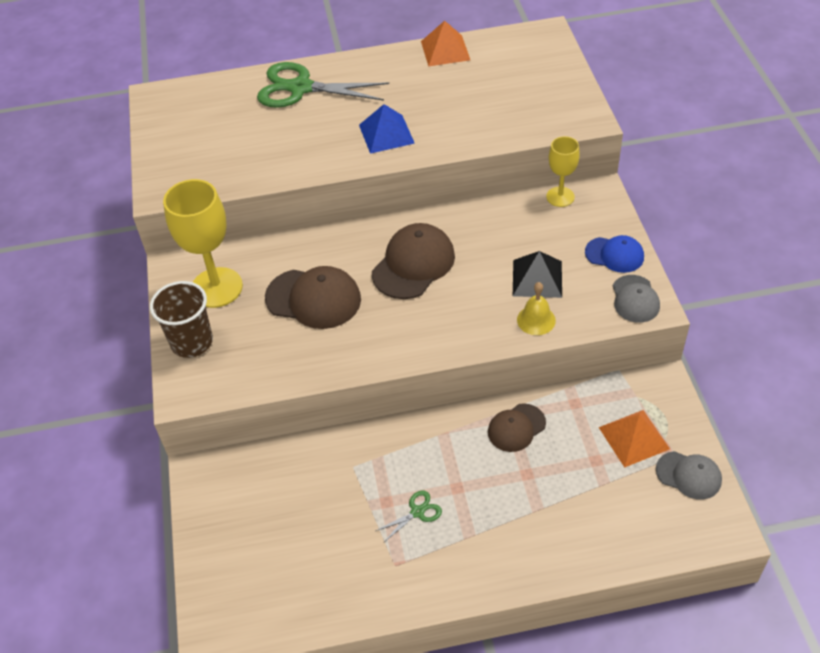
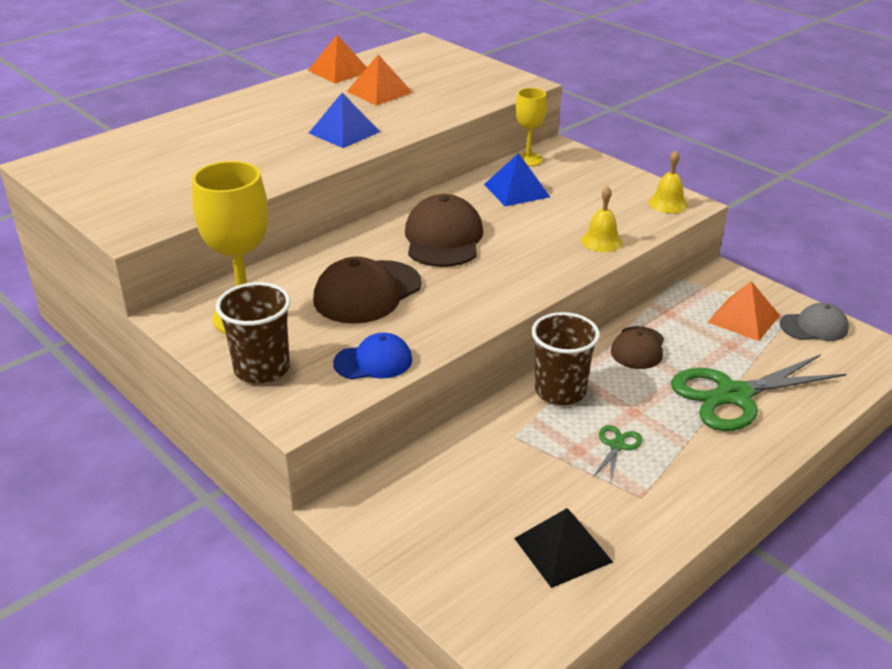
camera: 35 degrees left, 15 degrees down
(300, 88) = (215, 123): green scissors -> green scissors (734, 395)
(313, 299) = (367, 292): brown cap -> brown cap turned 150 degrees clockwise
(420, 441) = (560, 391): none -> brown cup
(455, 90) = (379, 92): none -> orange pyramid
(517, 231) = (516, 190): none -> blue pyramid
(537, 278) = (570, 214): black pyramid -> black pyramid (563, 550)
(614, 255) = (617, 182): blue cap -> blue cap (373, 361)
(635, 299) = (668, 203): grey cap -> yellow bell

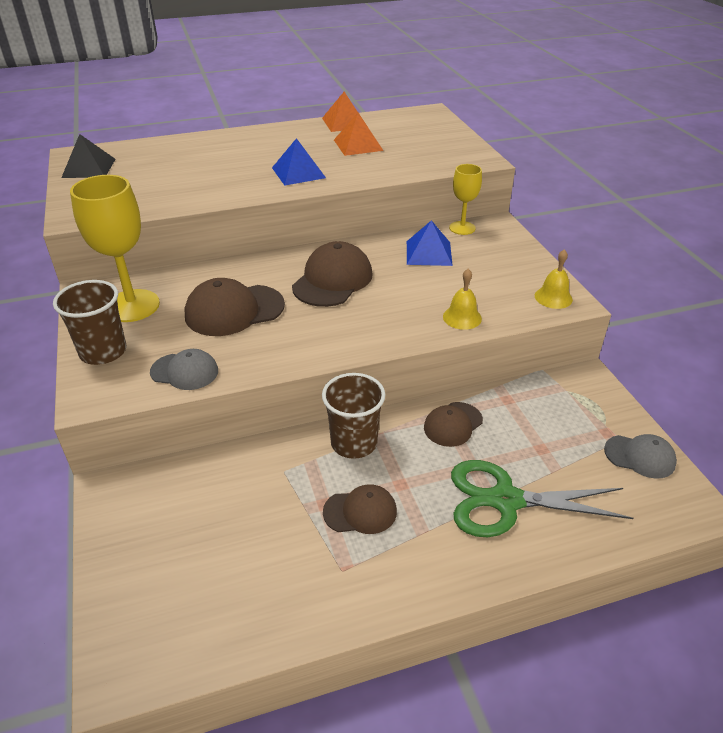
camera: 25 degrees right, 5 degrees up
(373, 361) = (185, 371): blue cap -> grey cap
(563, 550) = (236, 594): black pyramid -> black pyramid (89, 168)
(617, 446) = (360, 512): green scissors -> brown cap
(743, 318) = (574, 426): orange pyramid -> none

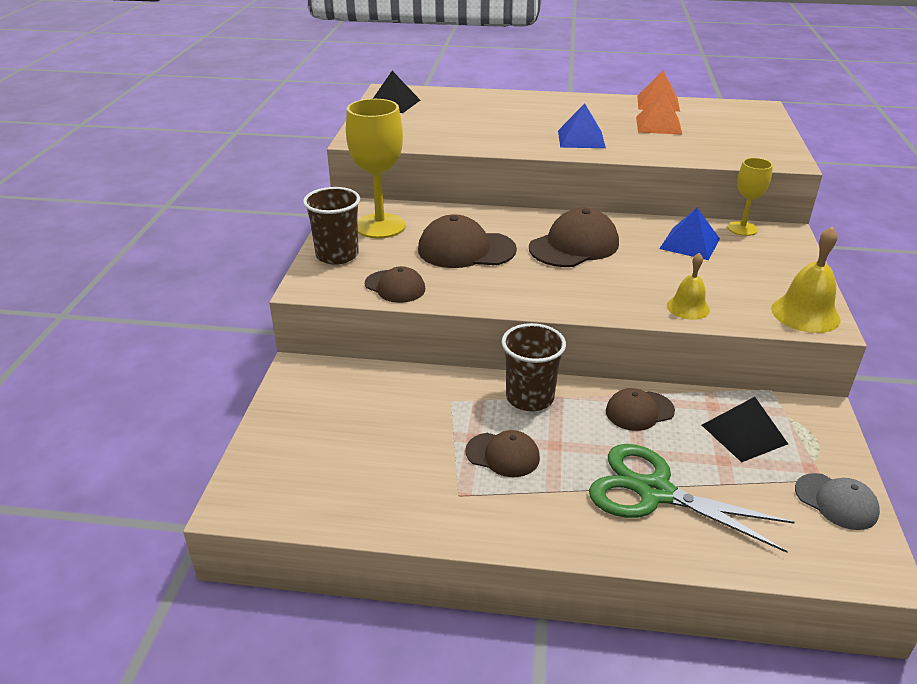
camera: 25 degrees right, 5 degrees down
(185, 371) = (395, 287): grey cap -> brown cap
(544, 418) = (744, 434): none -> black pyramid
(553, 297) = (805, 314): yellow bell -> yellow bell, size x1.54

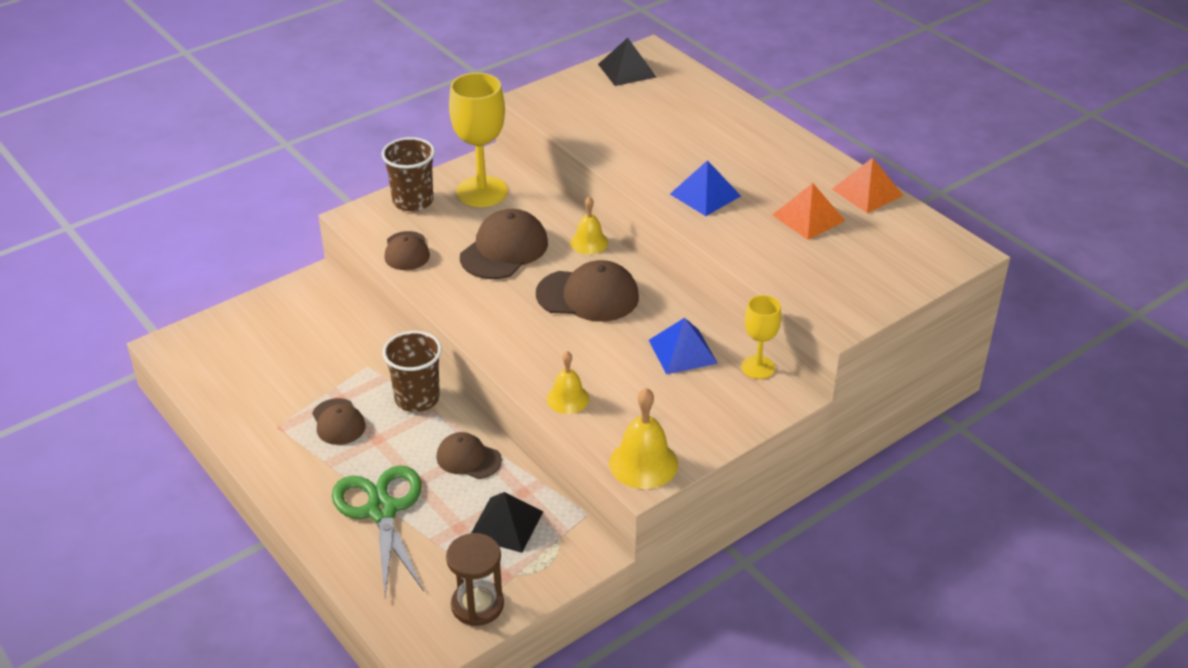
camera: 45 degrees right, 5 degrees up
(466, 249) = (504, 250): brown cap -> brown cap turned 75 degrees clockwise
(513, 218) = (589, 242): none -> yellow bell
(836, 501) = (477, 605): grey cap -> brown hourglass

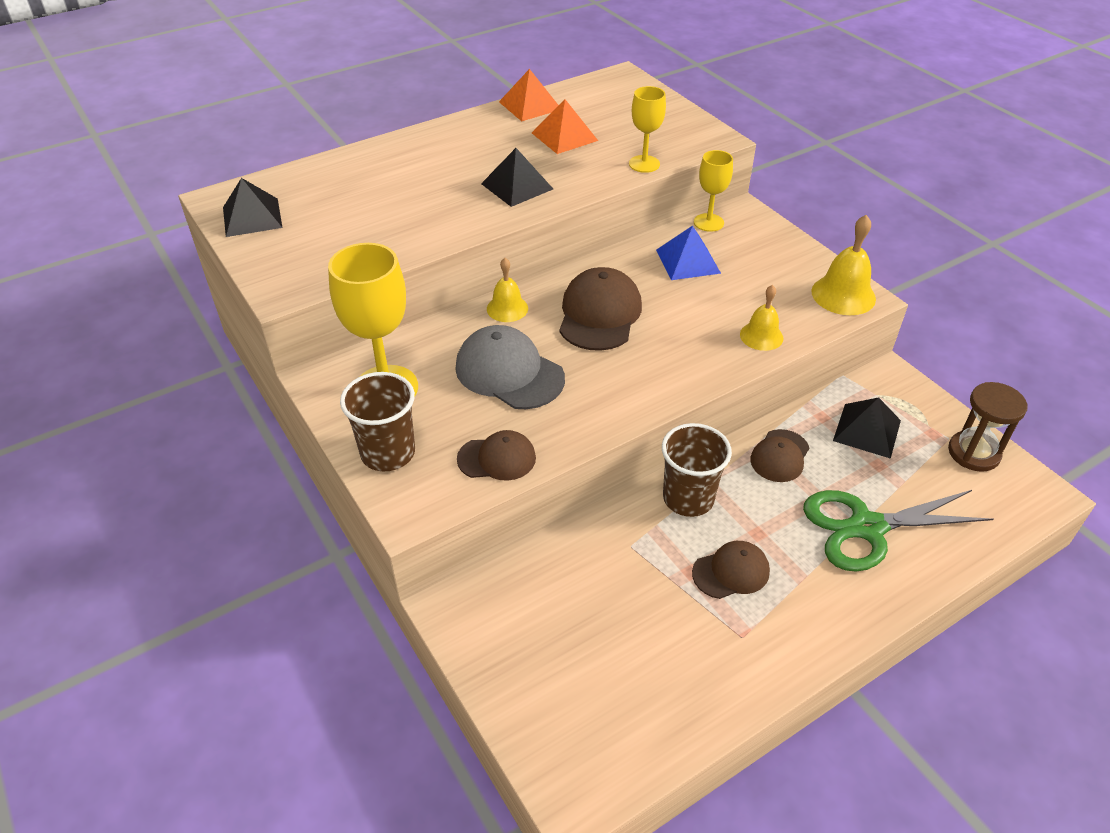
camera: 85 degrees left, 5 degrees up
(504, 250) = (509, 372): brown cap -> grey cap
(705, 195) = (517, 186): blue pyramid -> black pyramid
(768, 271) = (644, 164): none -> yellow goblet

